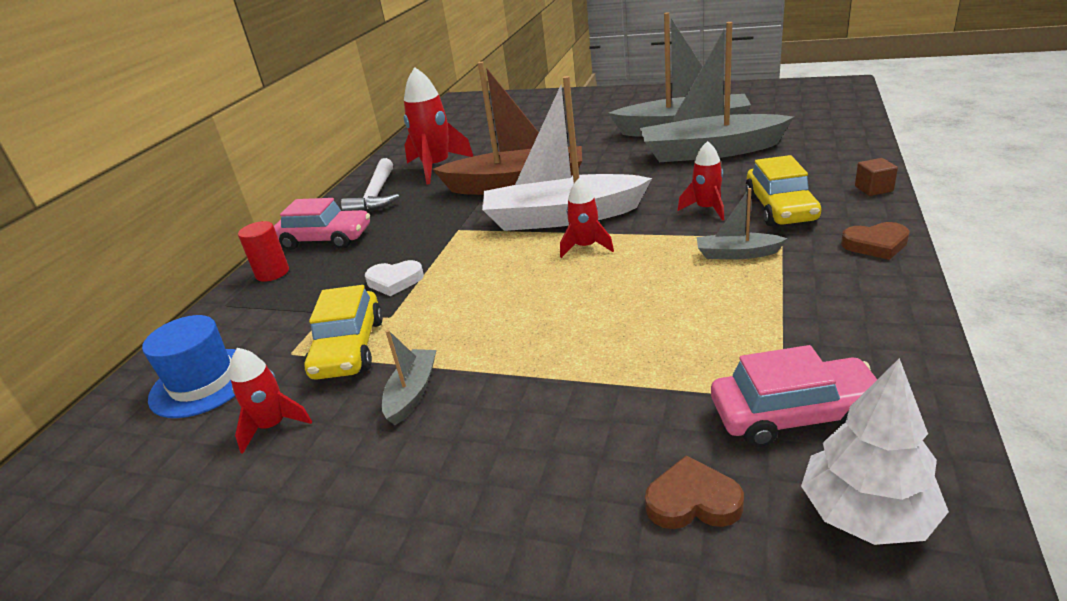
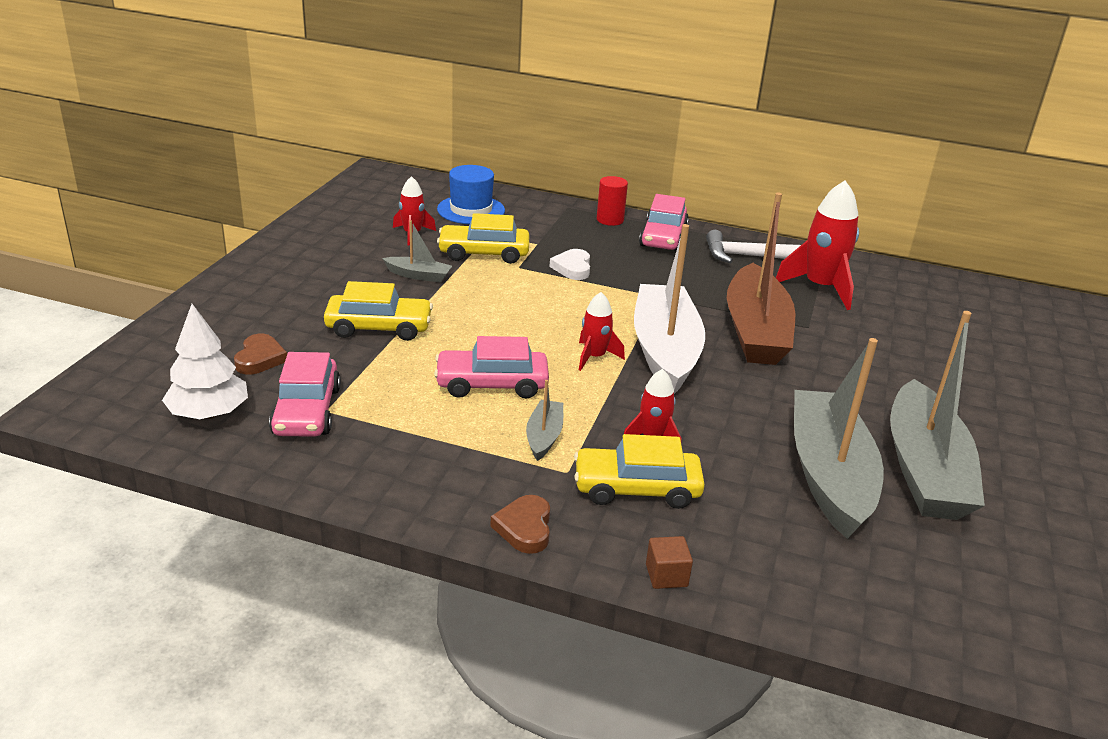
camera: 85 degrees right, 0 degrees up
(565, 399) = (379, 327): none -> yellow car
(662, 294) = (492, 384): none -> pink car

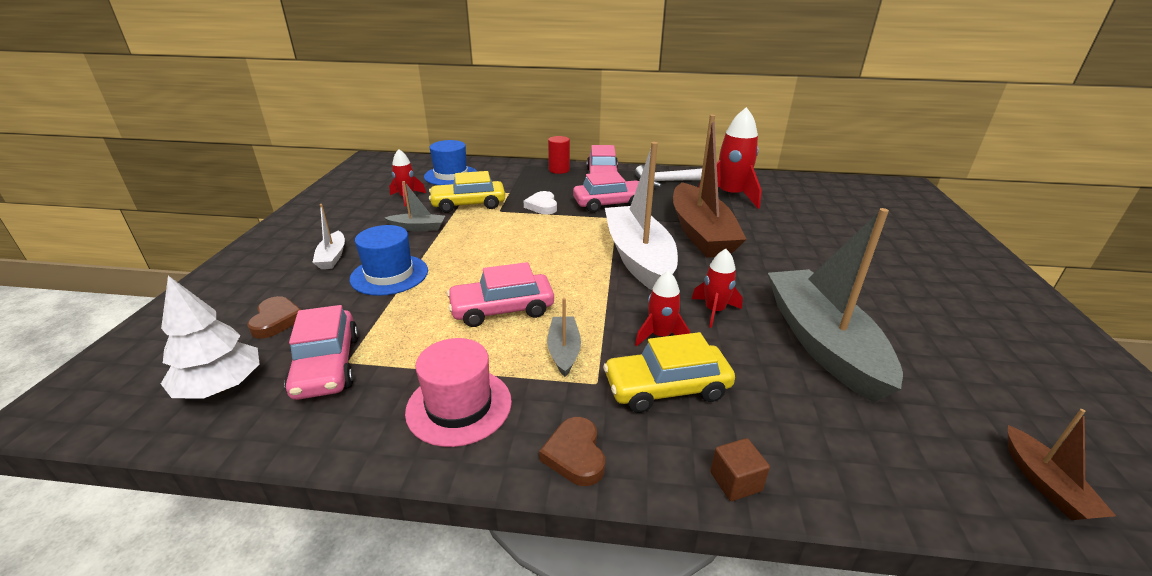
camera: 10 degrees left, 0 degrees up
(320, 297) = (332, 257): none -> white boat
(379, 327) = (389, 275): yellow car -> blue hat
(427, 469) = (459, 406): none -> pink hat
(594, 357) = (584, 272): red rocket -> red rocket (714, 311)
(658, 277) = (610, 204): none -> pink car
(925, 470) = (892, 324): grey boat -> none
(972, 634) = (1045, 484): none -> brown boat

